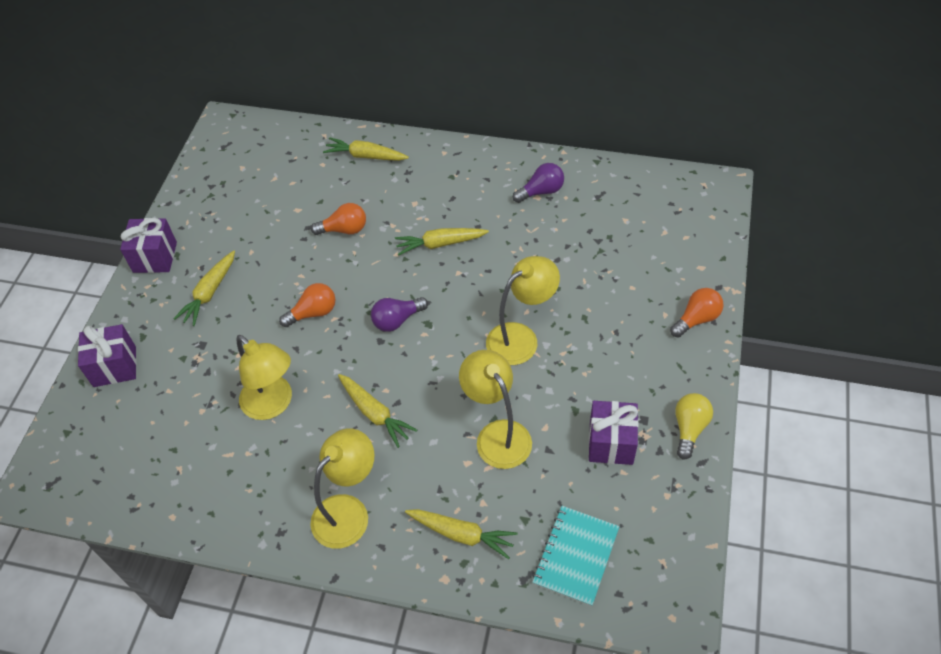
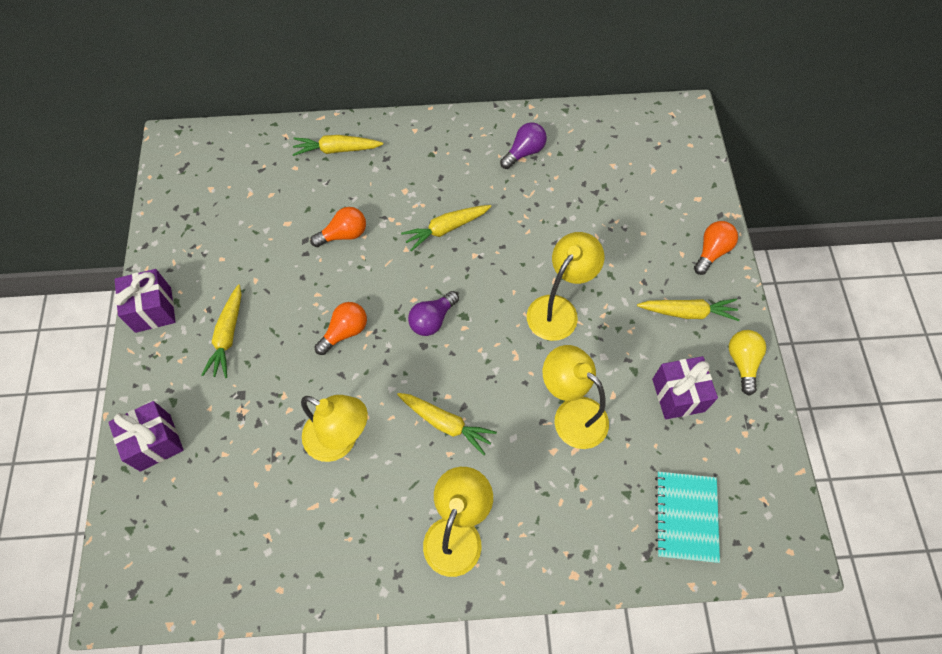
camera: 20 degrees left, 10 degrees up
(461, 534) = (574, 525): yellow carrot -> yellow carrot (687, 312)

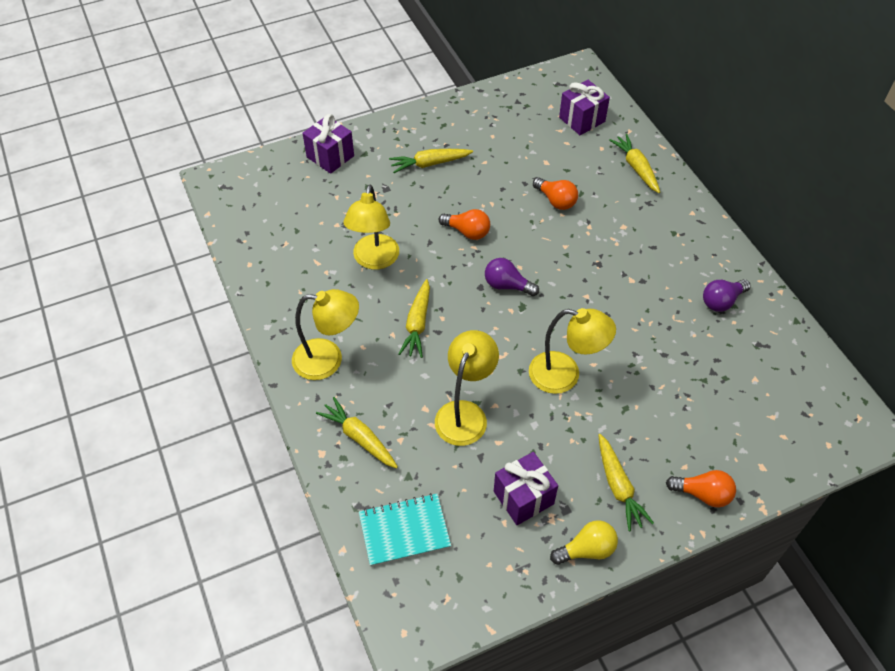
camera: 70 degrees right, 10 degrees down
(153, 310) = (430, 115): purple gift -> purple gift (582, 119)
(446, 229) = (601, 267): yellow carrot -> yellow carrot (359, 438)
(524, 152) = (722, 301): purple light bulb -> purple light bulb turned 120 degrees clockwise

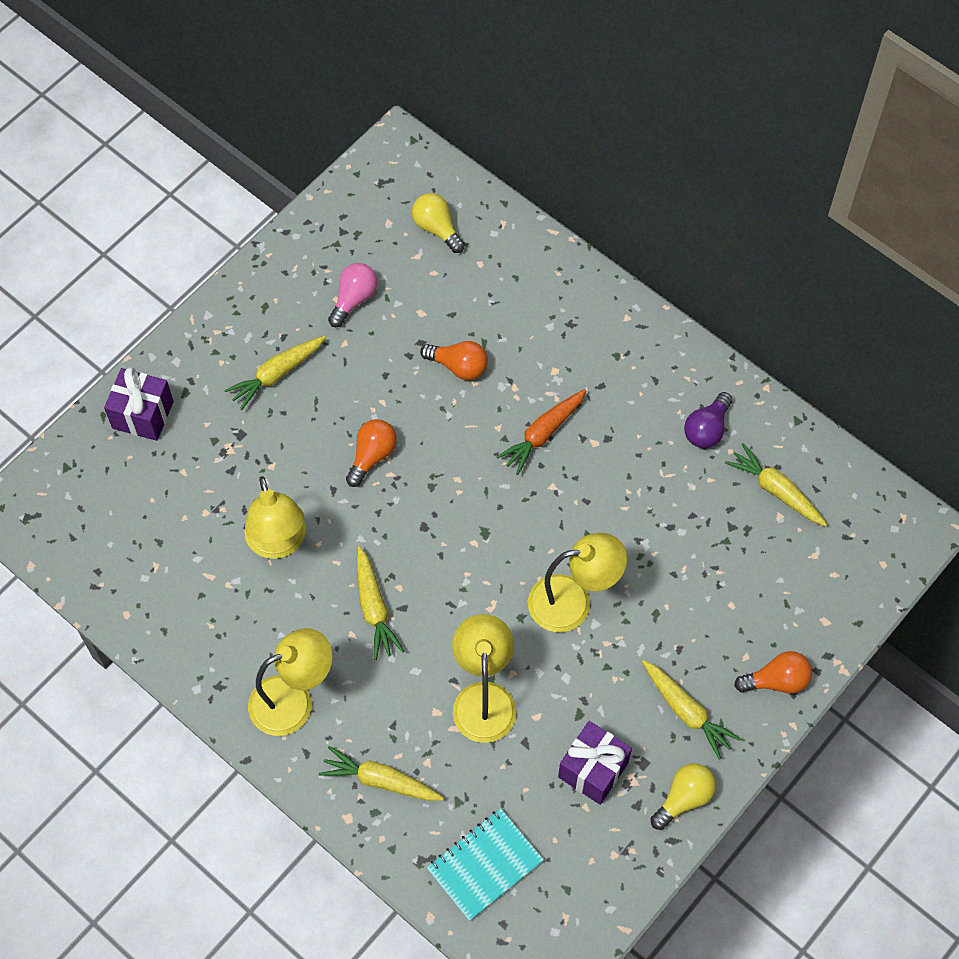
camera: 25 degrees left, 10 degrees up
(467, 232) = (372, 456): orange light bulb -> orange light bulb turned 60 degrees counterclockwise
(504, 140) = (354, 299): none -> pink light bulb
(507, 285) = (454, 511): purple light bulb -> none
(582, 119) = (437, 228): purple gift -> yellow light bulb
(596, 261) = (543, 434): none -> orange carrot
(636, 168) = (534, 277): yellow carrot -> yellow carrot (776, 490)

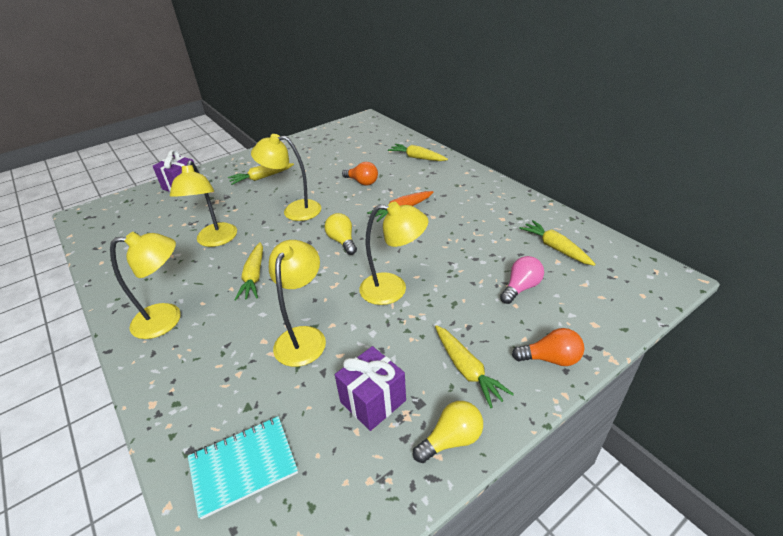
camera: 15 degrees right, 25 degrees down
(354, 299) = (318, 157): pink light bulb -> pink light bulb (521, 288)
(372, 456) = (294, 210): orange light bulb -> yellow lamp
(380, 780) = (195, 380): yellow carrot -> yellow carrot (417, 158)
(437, 228) = (372, 139): yellow light bulb -> yellow light bulb (342, 241)
(707, 429) = (509, 217): purple light bulb -> none

